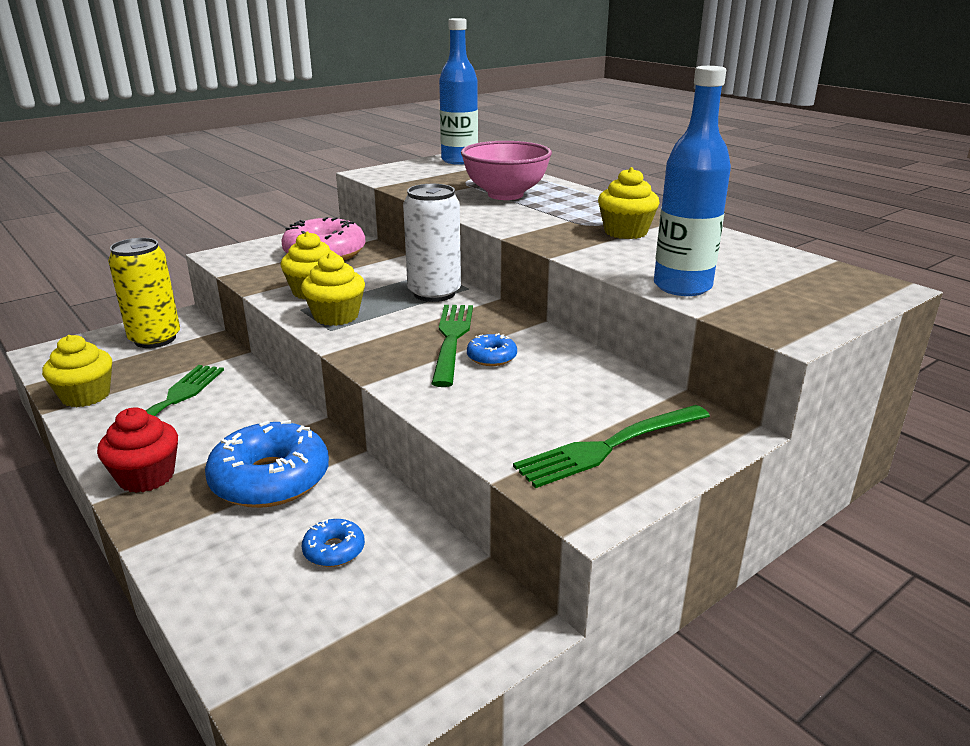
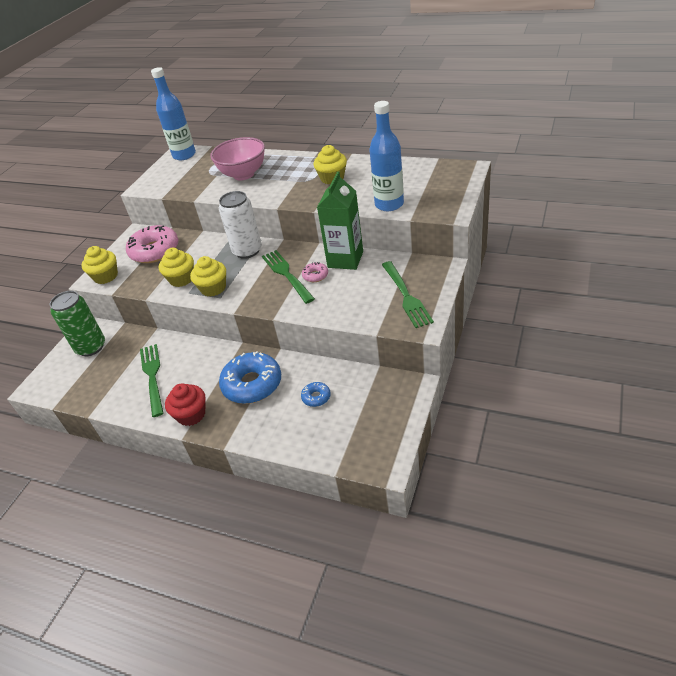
camera: 25 degrees left, 15 degrees up
(86, 396) = (99, 396): yellow cupcake -> yellow cupcake (106, 276)
(155, 339) = (91, 347): yellow can -> green can
(491, 357) = (315, 275): blue donut -> pink donut
(562, 355) = (345, 259): none -> green carton
(609, 446) = (406, 296): green fork -> green fork turned 45 degrees counterclockwise

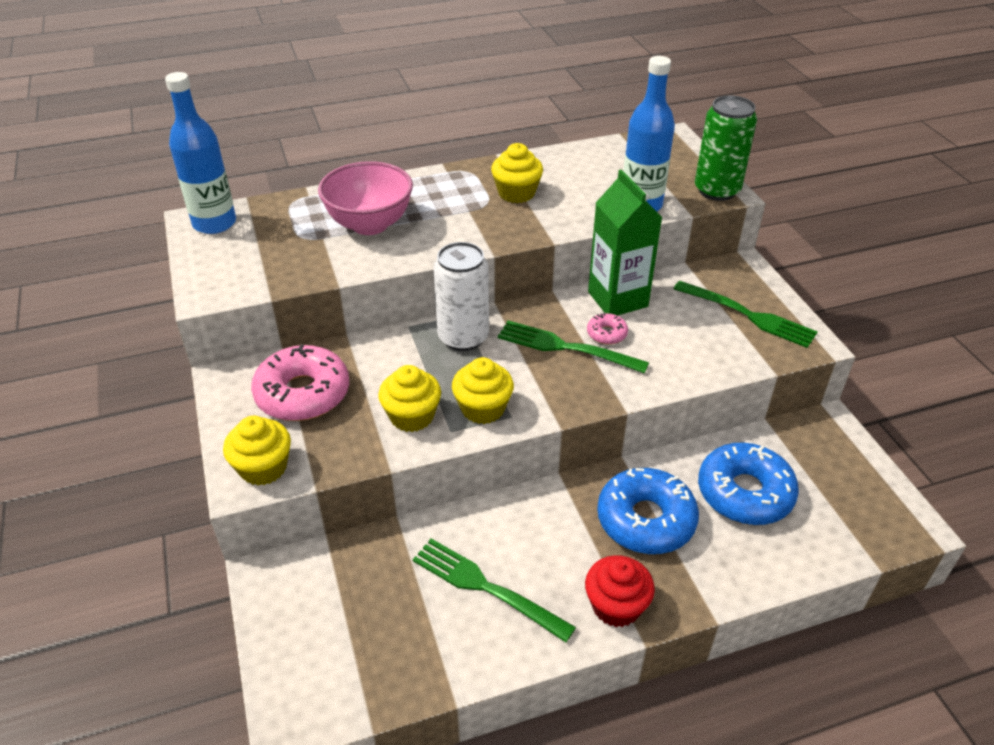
camera: 45 degrees left, 0 degrees up
(91, 347) = (315, 601): green can -> green can (717, 190)
(316, 397) = (744, 493): blue donut -> blue donut, size x2.17

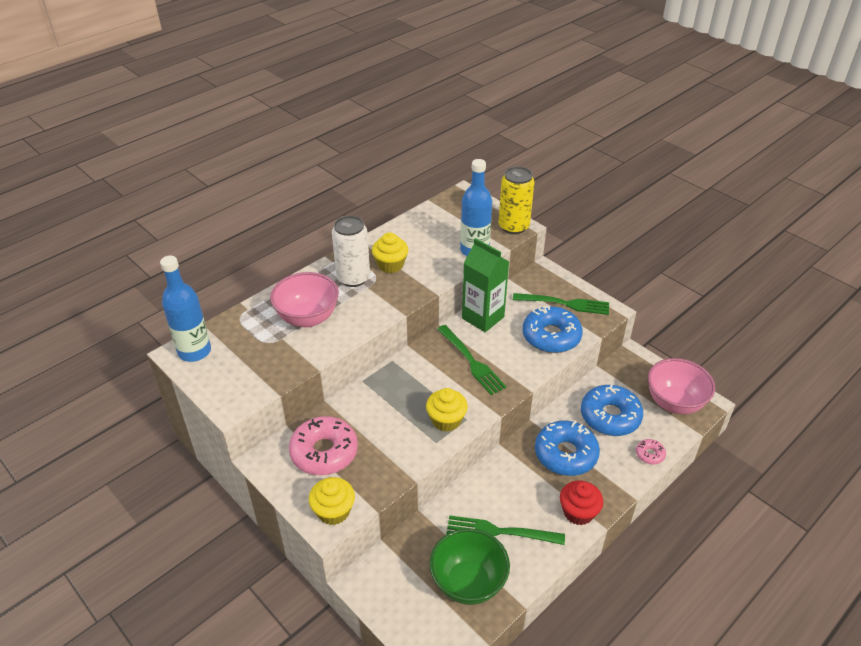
camera: 25 degrees left, 0 degrees up
(399, 637) = (468, 583): none -> green bowl
(412, 416) = (405, 441): yellow cupcake -> none
(463, 337) = (403, 376): white can -> white can (353, 278)
(566, 347) = (471, 361): green fork -> green fork turned 120 degrees counterclockwise
(606, 334) = (490, 344): pink donut -> pink donut (650, 454)
(701, 350) = (551, 336): none -> blue donut
(717, 190) = (513, 226): green can -> yellow can
(860, 509) = (674, 403): none -> pink bowl

